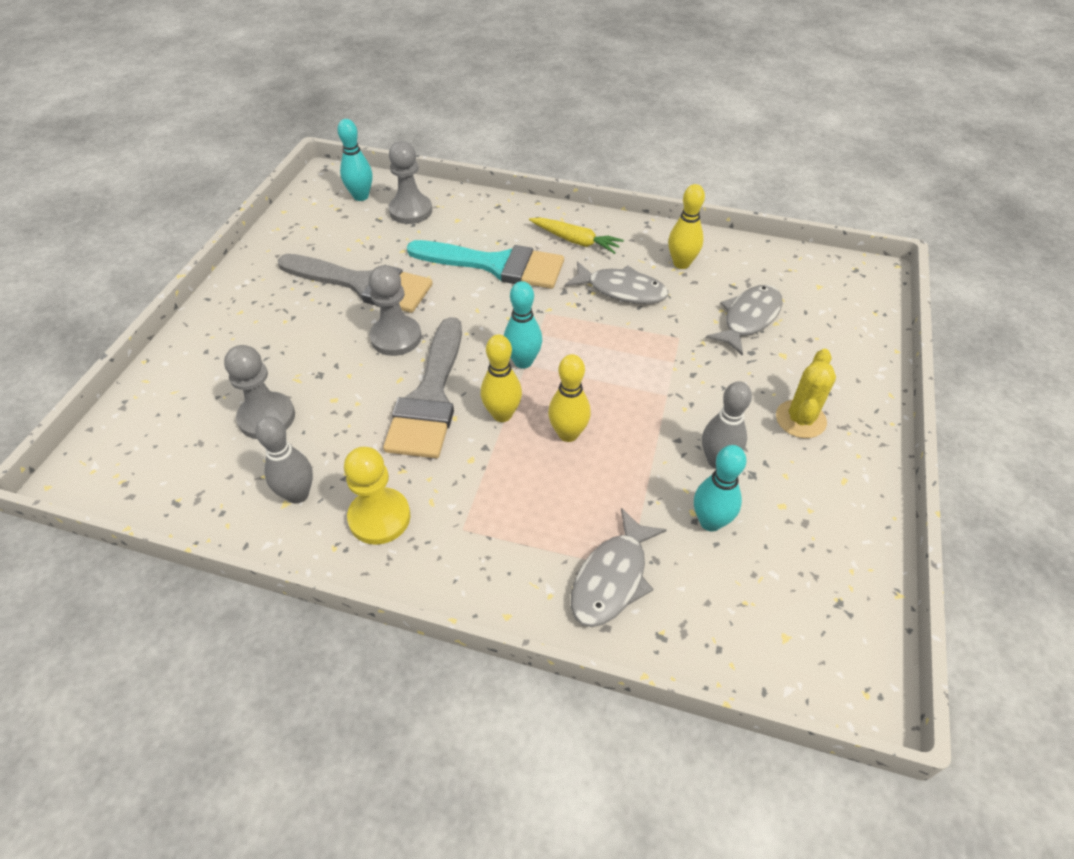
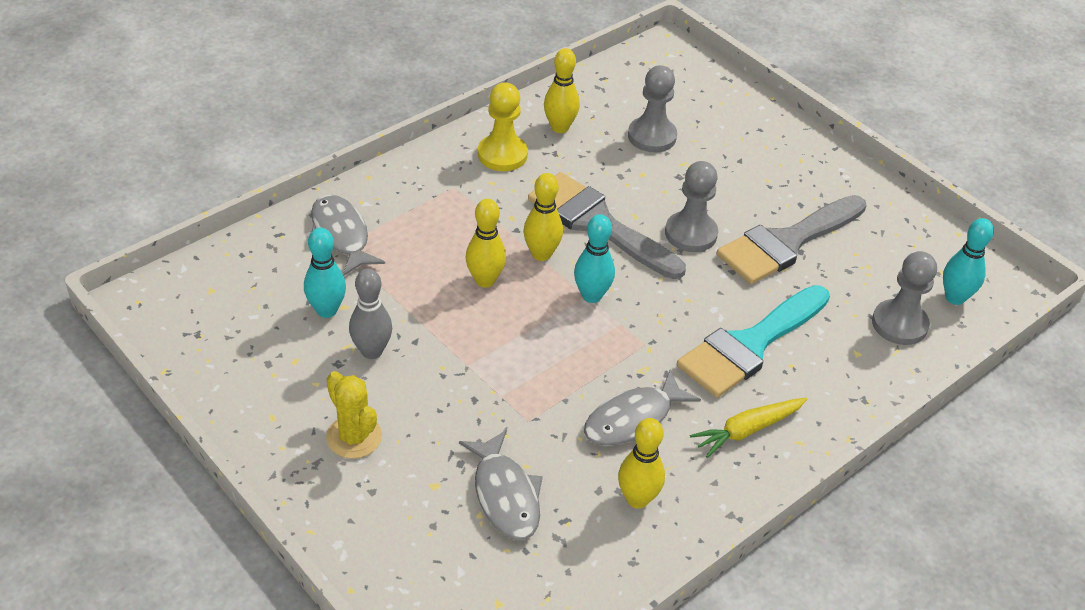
camera: 120 degrees right, 5 degrees down
(298, 494) = (559, 127): grey bowling pin -> yellow bowling pin

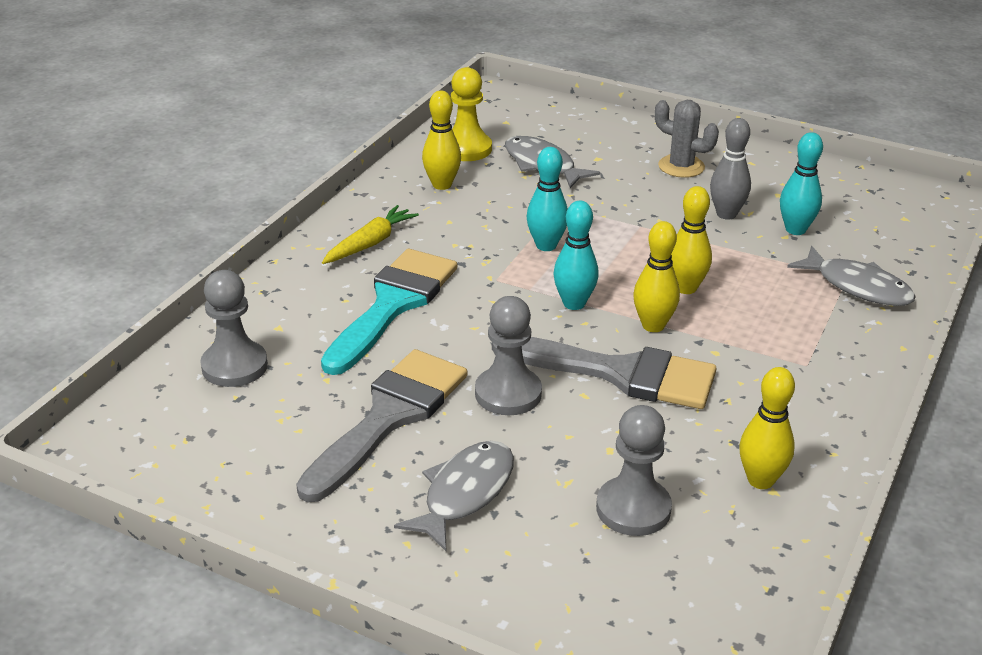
camera: 160 degrees right, 10 degrees down
(354, 437) = (681, 166): yellow cactus -> grey cactus
(502, 155) = (793, 419): yellow pawn -> yellow pawn (466, 149)
(633, 419) = (473, 226): grey fish -> grey fish (465, 493)
(955, 298) = (167, 413): turquoise bowling pin -> turquoise bowling pin (546, 245)

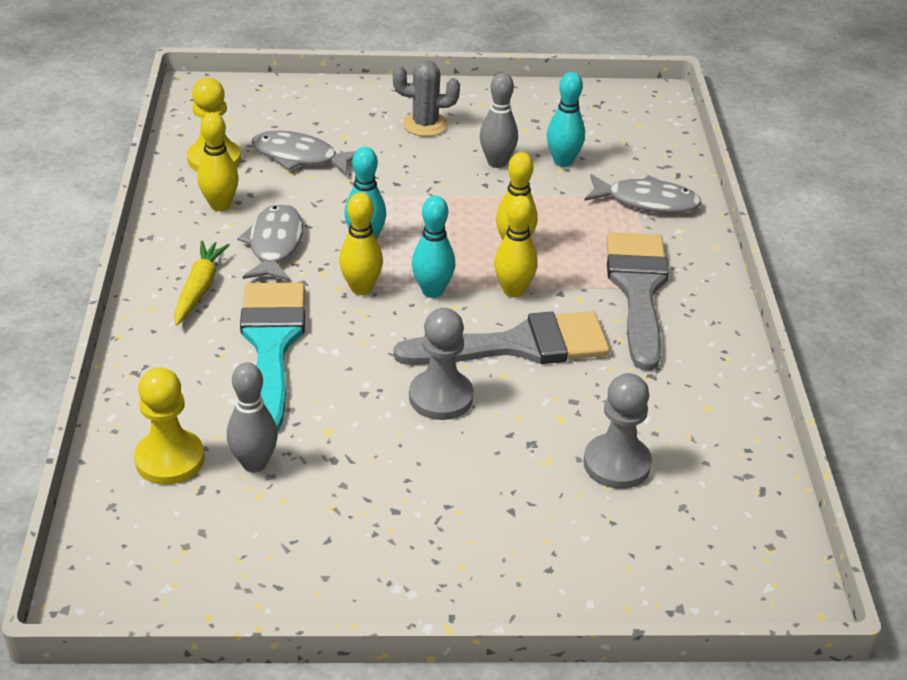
camera: 30 degrees left, 5 degrees up
(234, 366) = (170, 459): grey pawn -> yellow pawn
(299, 393) = (254, 463): none -> grey bowling pin
(389, 417) = (355, 457): grey brush -> grey brush (638, 290)
(465, 493) = (474, 503): grey fish -> grey fish (275, 244)
(760, 480) = (692, 402): yellow bowling pin -> yellow bowling pin (361, 288)

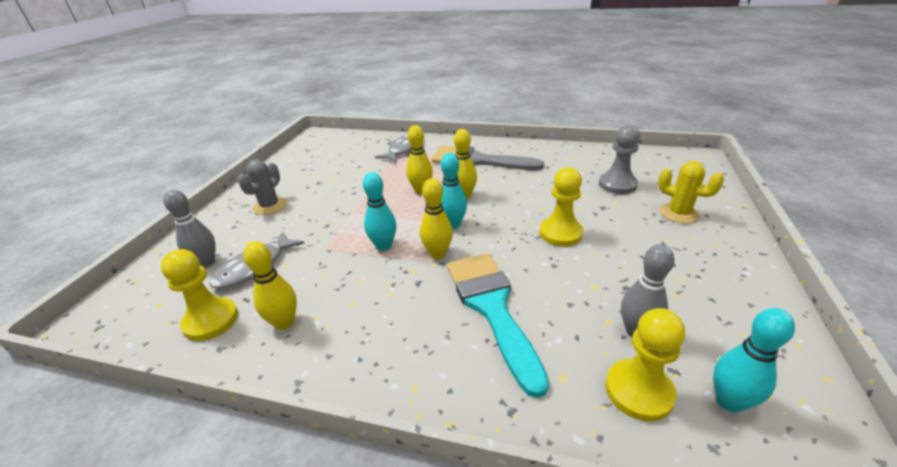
camera: 70 degrees left, 5 degrees down
(199, 288) = (399, 348): yellow carrot -> none
(271, 345) = (491, 307): turquoise brush -> turquoise brush turned 60 degrees clockwise
(275, 244) = (362, 293): grey fish -> none
(441, 397) = (560, 233): grey pawn -> yellow pawn
(497, 162) = (335, 186): grey bowling pin -> grey bowling pin (206, 262)
(518, 345) = (515, 200): grey brush -> none
(542, 534) = (679, 213): none -> yellow cactus
(563, 161) = (351, 166): turquoise bowling pin -> turquoise bowling pin (729, 401)

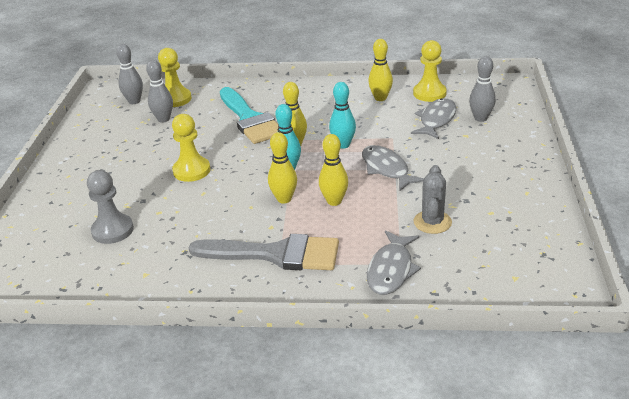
camera: 170 degrees right, 0 degrees up
(270, 206) = (488, 166): grey cactus -> grey cactus (432, 222)
(358, 213) = (386, 169): none -> grey fish
(679, 213) = (75, 201): yellow cactus -> none
(729, 401) = (134, 101): turquoise bowling pin -> grey bowling pin

